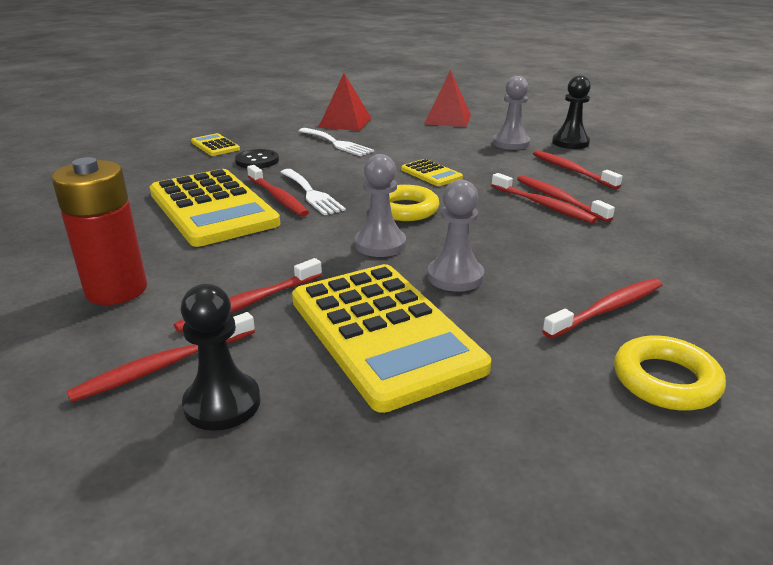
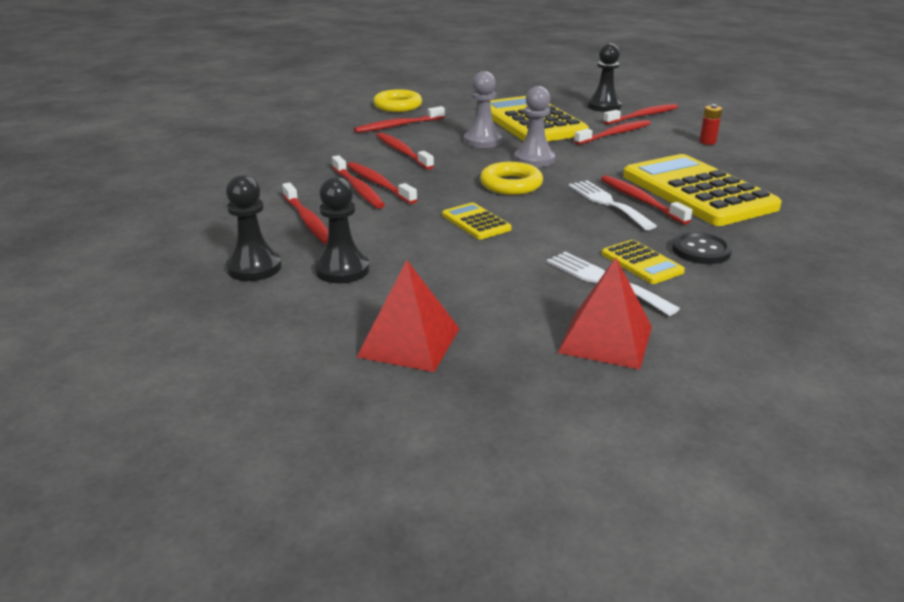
camera: 175 degrees left, 0 degrees up
(116, 290) = (707, 142): red battery -> red battery, size x0.42
(215, 146) = (790, 283): yellow calculator -> yellow calculator (641, 263)
(511, 143) = (342, 270): grey pawn -> black pawn
(553, 250) = (402, 152): none -> red toothbrush

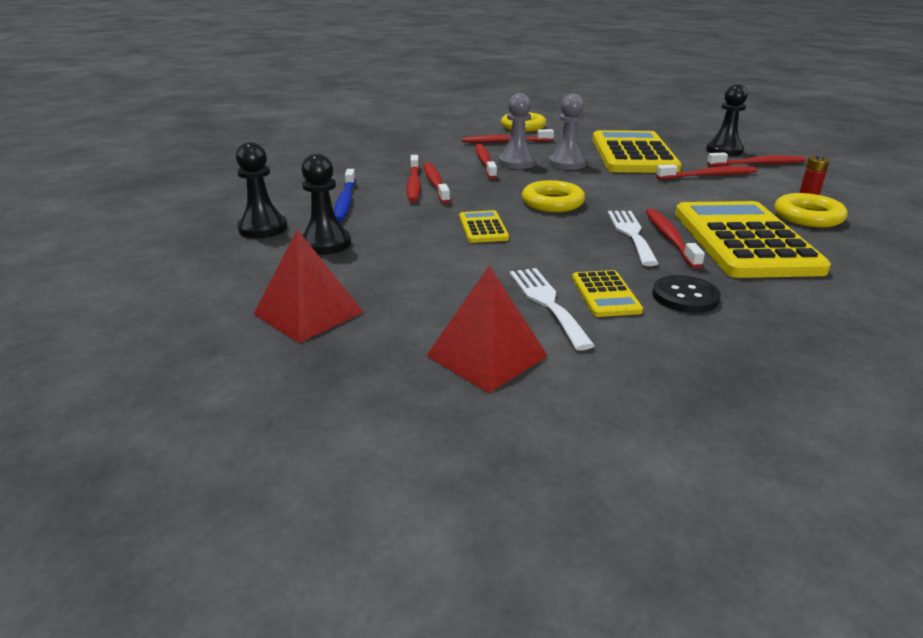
camera: 25 degrees right, 0 degrees up
(307, 220) = (345, 201): red toothbrush -> blue toothbrush
(534, 159) = (599, 185): grey pawn -> grey pawn (516, 163)
(723, 160) = (808, 217): none -> yellow ring

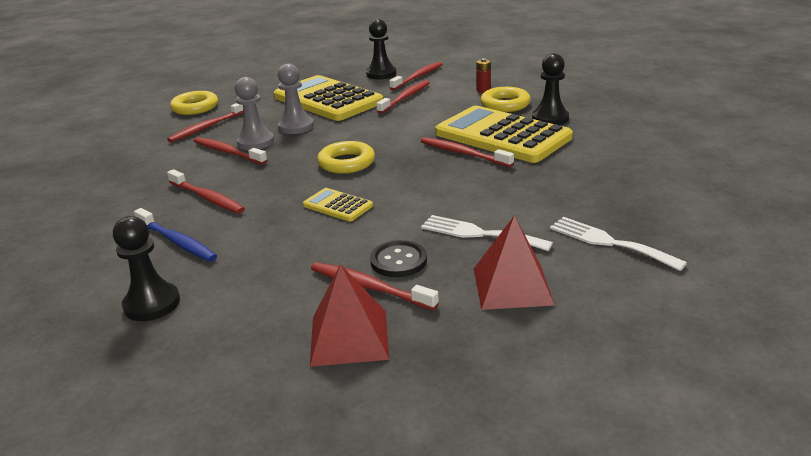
camera: 45 degrees left, 0 degrees up
(326, 244) = (242, 283): black pawn -> black pawn (550, 118)
(435, 184) = (225, 189): red toothbrush -> red toothbrush (370, 287)
(605, 294) = (498, 209): yellow calculator -> none
(631, 234) = (438, 162): white fork -> white fork (609, 242)
(685, 296) = (536, 187): black button -> black button (398, 261)

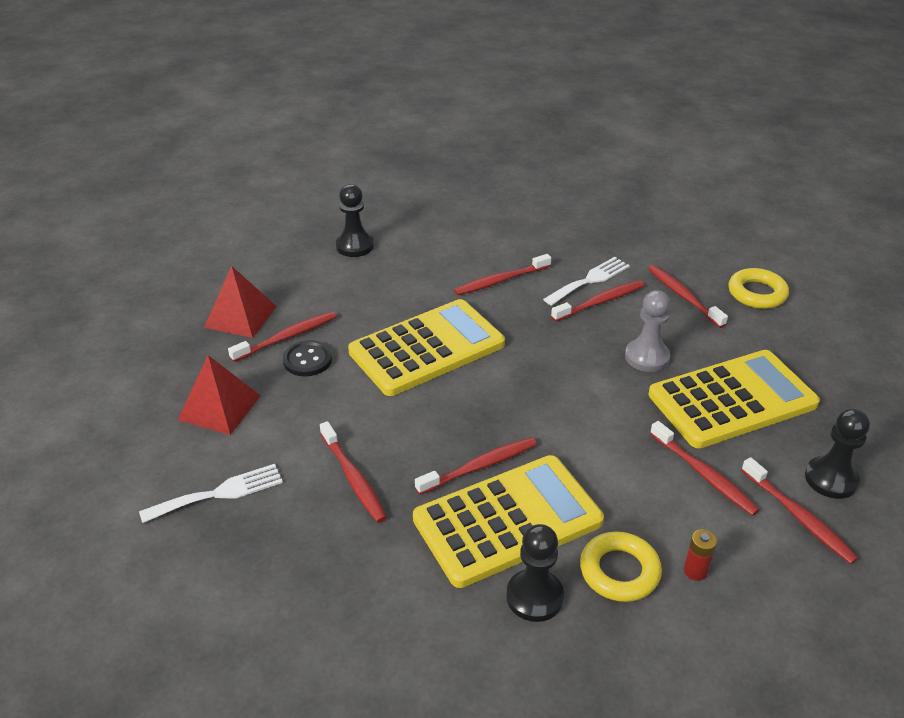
camera: 110 degrees right, 10 degrees up
(177, 241) = (433, 260): blue toothbrush -> none
(256, 142) = (617, 322): grey pawn -> none
(337, 206) = (427, 348): yellow calculator -> yellow calculator, size x2.25
(346, 163) = (518, 373): yellow ring -> none
(479, 233) = (306, 417): white fork -> white fork (590, 280)
(524, 192) = (353, 477): none -> red toothbrush

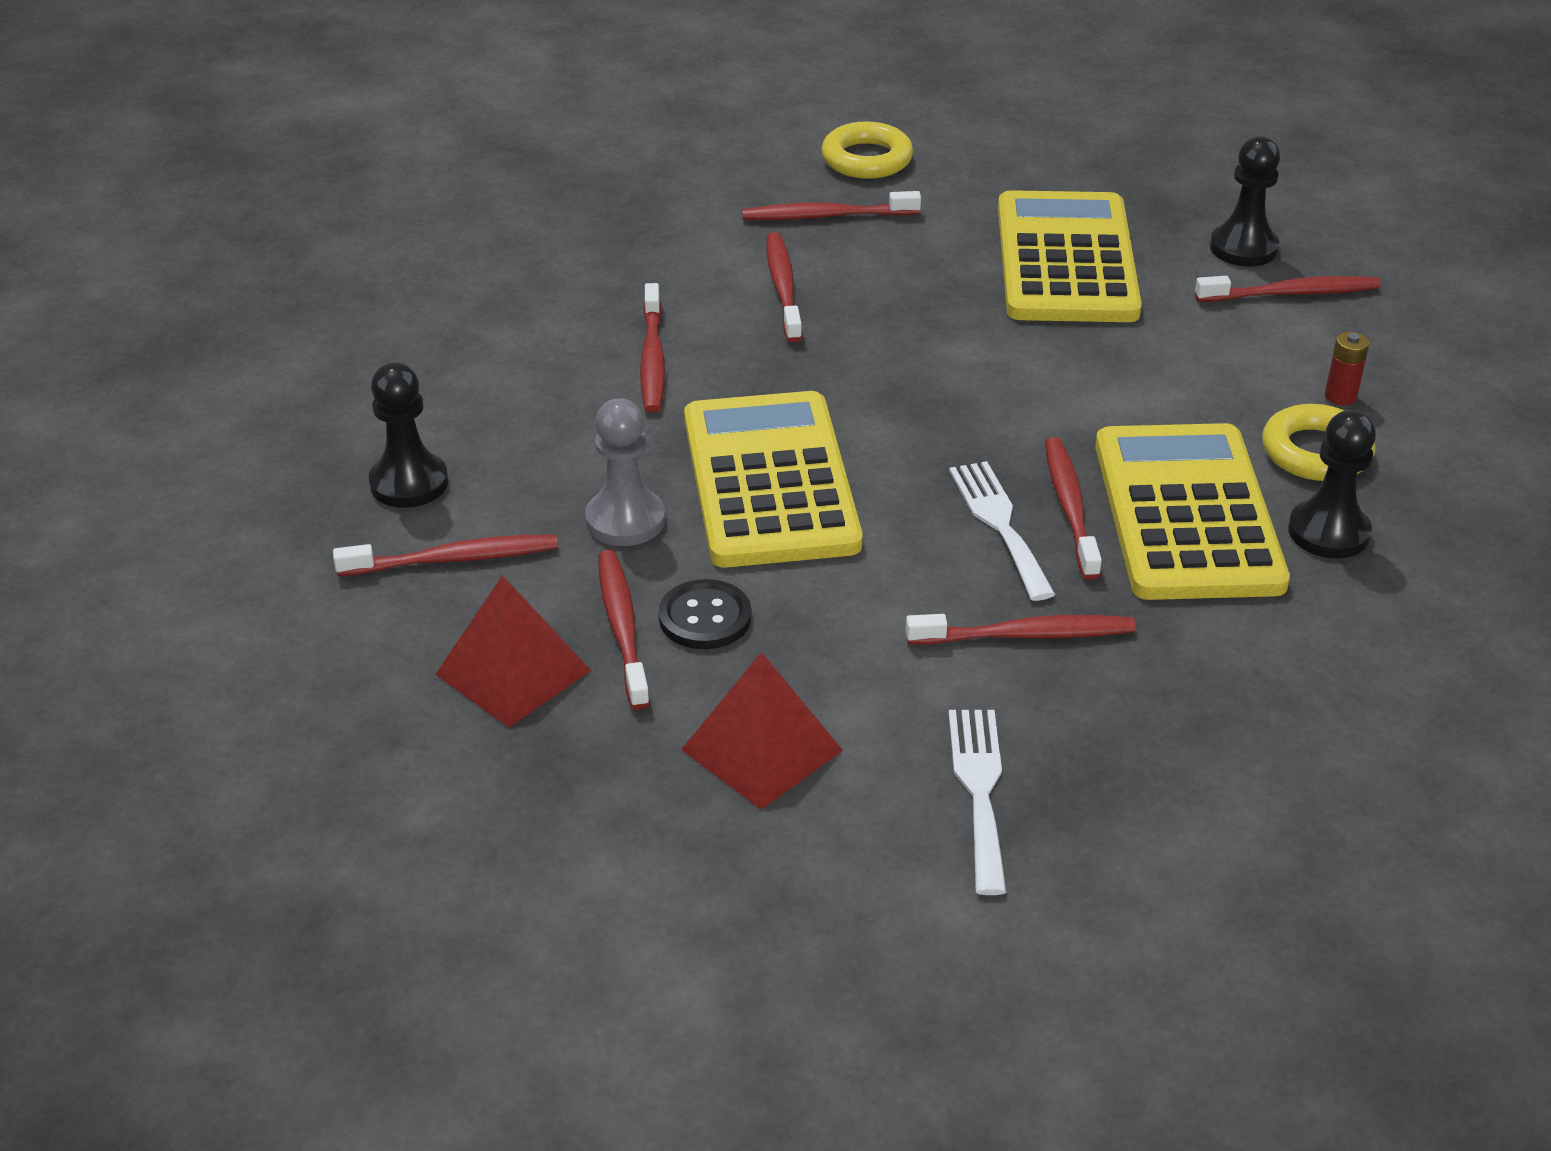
camera: 65 degrees left, 0 degrees up
(590, 280) = (722, 278): white fork -> white fork (1000, 524)
(647, 357) = (936, 292): grey pawn -> grey pawn (625, 520)
(703, 474) = (1186, 331): red toothbrush -> red toothbrush (452, 559)

